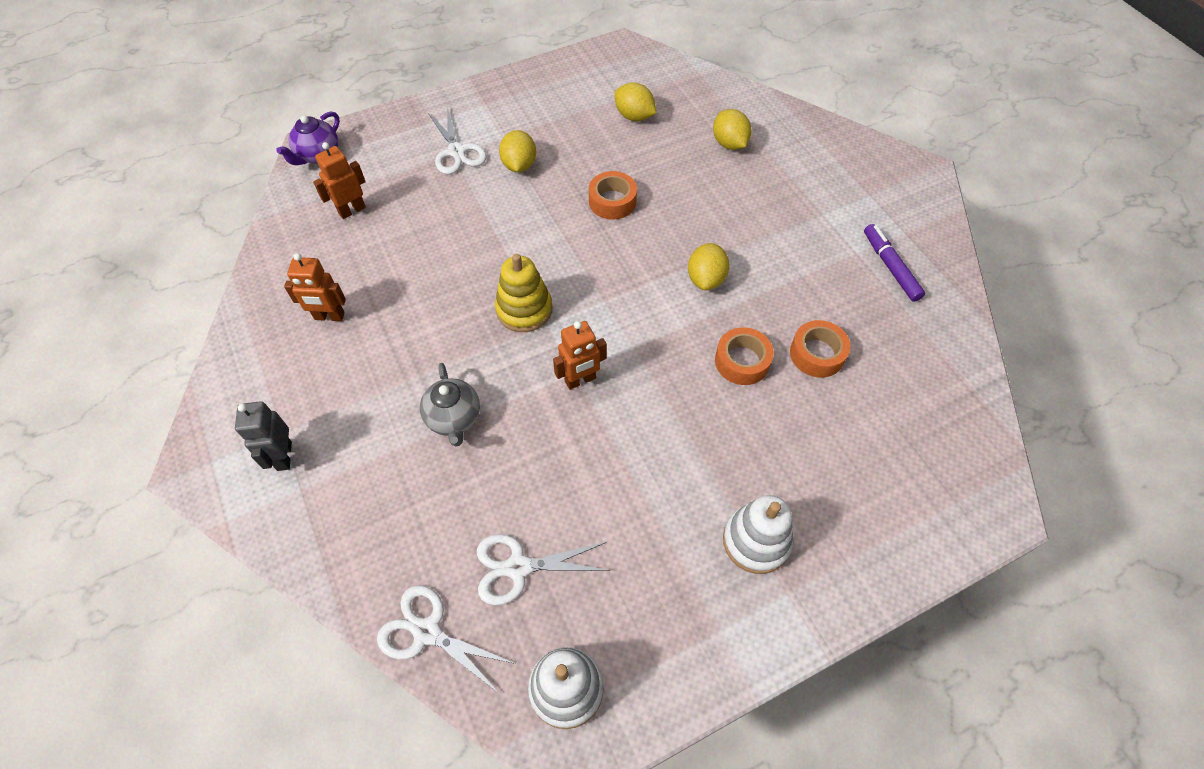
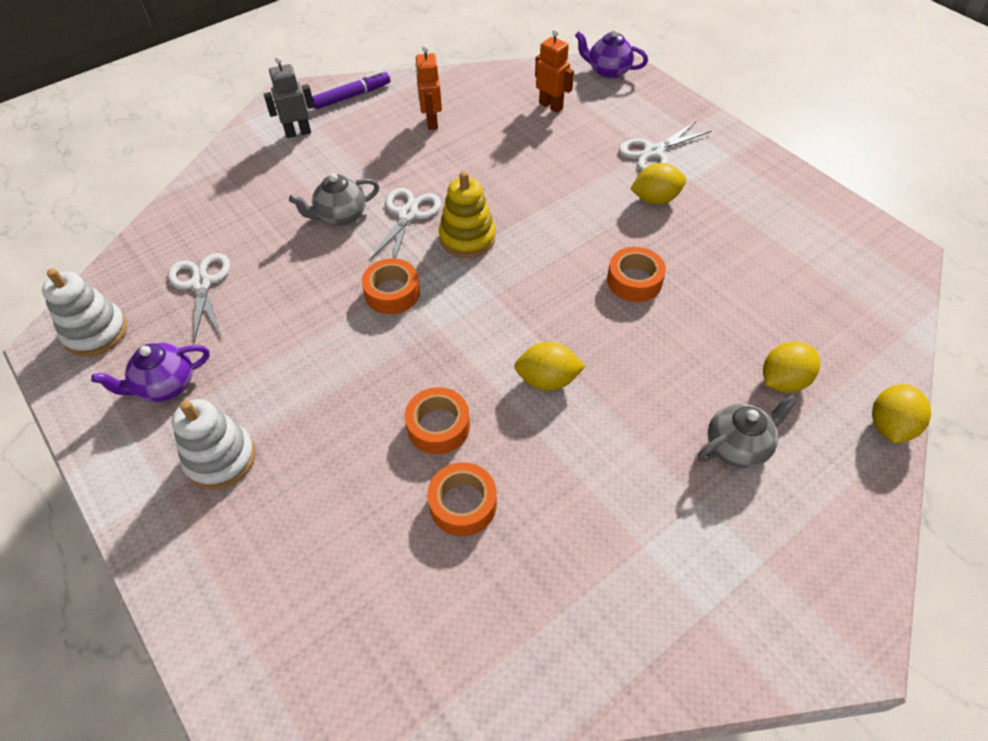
camera: 80 degrees right, 5 degrees down
(427, 632) = (151, 241): white scissors -> white scissors (407, 215)
(580, 380) = (392, 293): orange robot -> orange tape
(634, 116) = (781, 280): yellow lemon -> yellow lemon (889, 426)
(660, 599) = (165, 386): none -> purple teapot
(781, 183) = (737, 446): none -> grey teapot
(890, 267) = (631, 592): purple marker -> purple marker (352, 96)

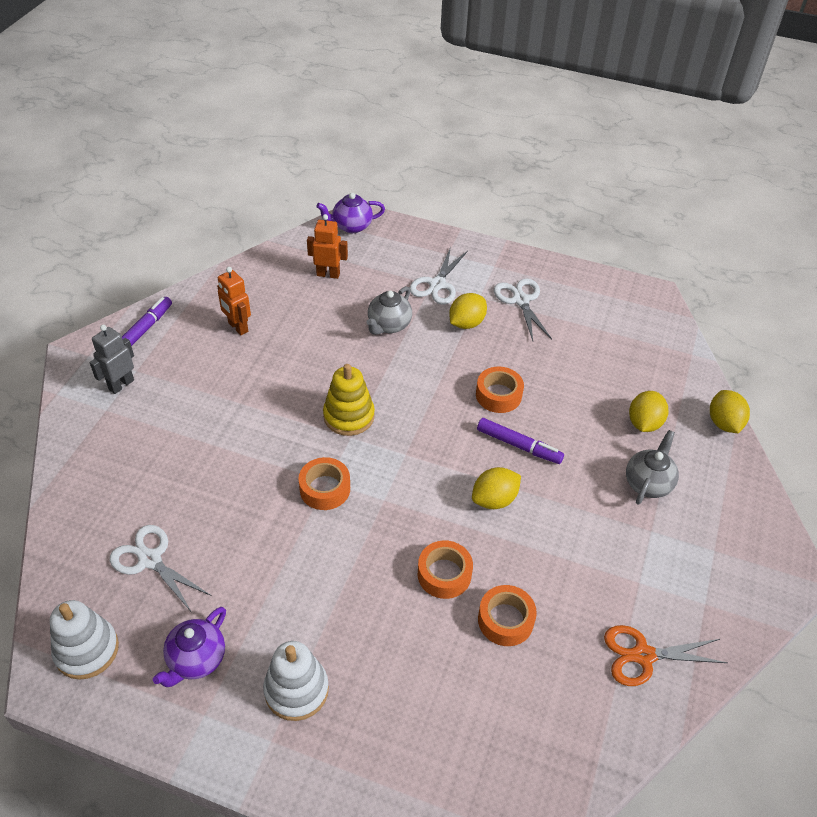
camera: 35 degrees left, 5 degrees down
(340, 216) = (226, 444): grey teapot -> grey teapot (388, 325)
(407, 215) = (284, 418): white scissors -> white scissors (521, 300)
(583, 628) = (643, 655): none -> orange scissors
(616, 339) = (519, 445): none -> purple marker

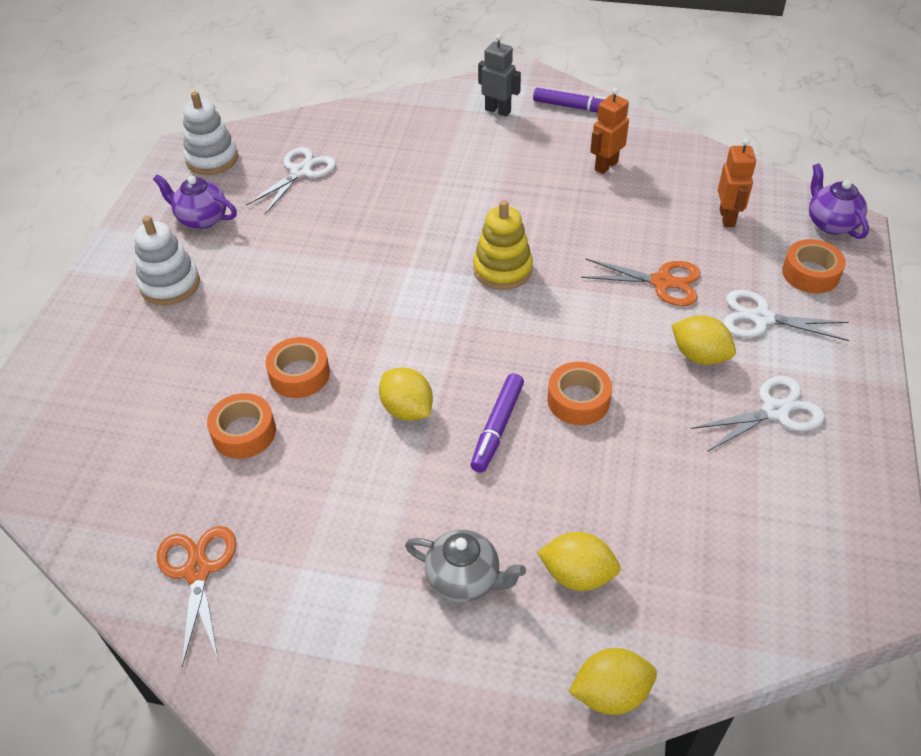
camera: 85 degrees right, 0 degrees up
(325, 489) = (398, 267): orange tape -> orange tape (810, 273)
(388, 325) = (662, 282): grey teapot -> orange scissors

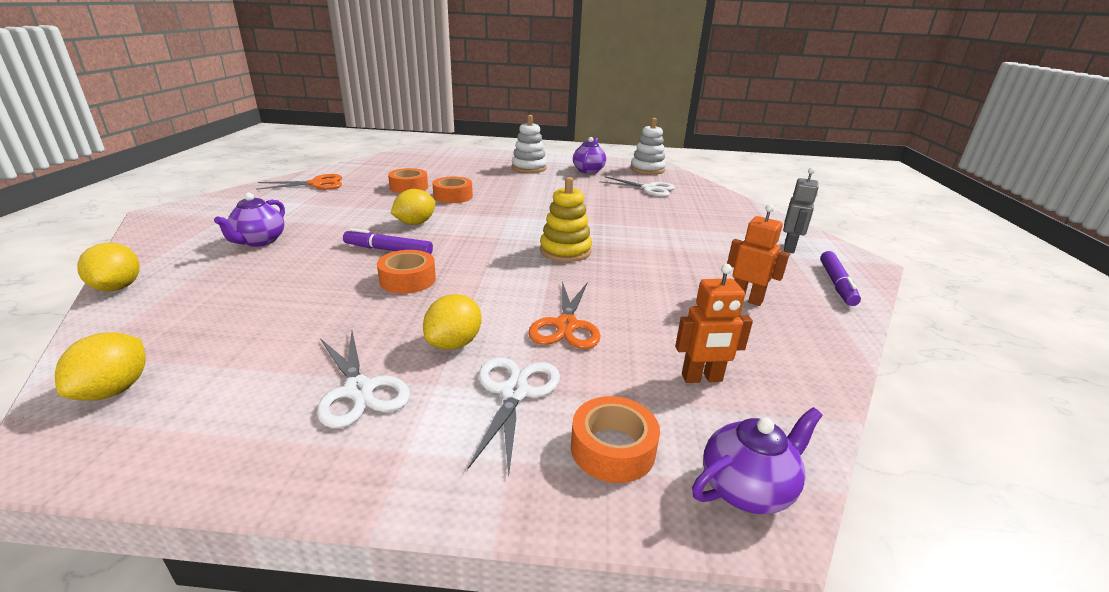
camera: 80 degrees right, 20 degrees down
(464, 579) = (259, 241): grey teapot -> purple teapot
(577, 575) = (231, 277): yellow lemon -> yellow lemon (114, 390)

